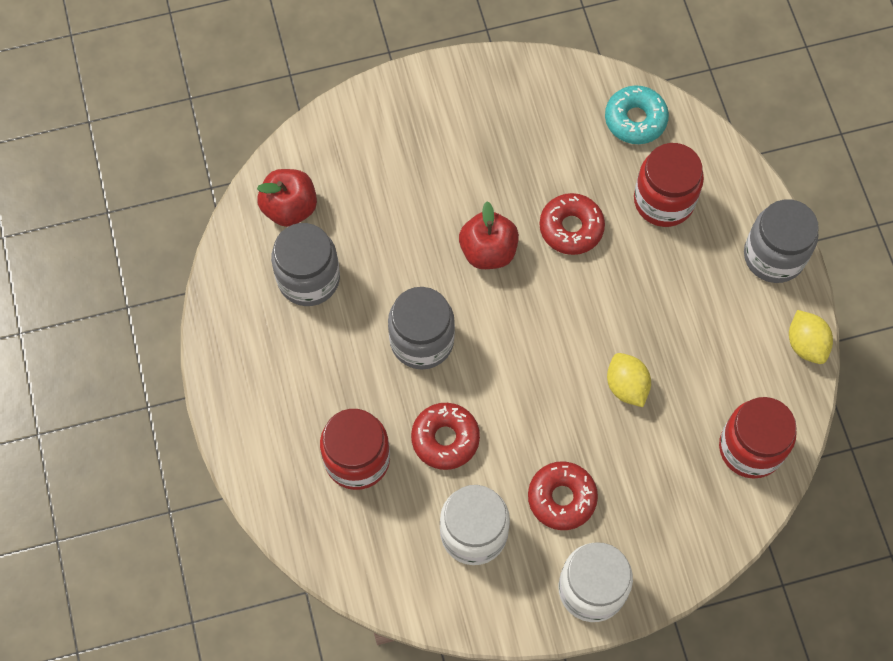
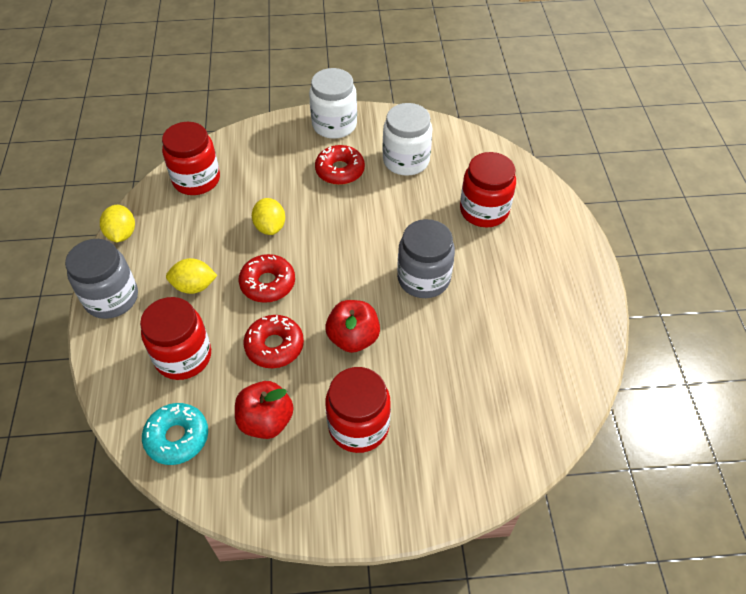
camera: 170 degrees left, 15 degrees down
(290, 208) = (533, 404): red apple -> red apple (266, 421)
(308, 278) = (516, 339): grey jar -> none
(445, 439) = (416, 214): red donut -> red donut (268, 283)
(462, 158) = (358, 426): none -> red jar
(687, 286) = (194, 286): none -> yellow lemon

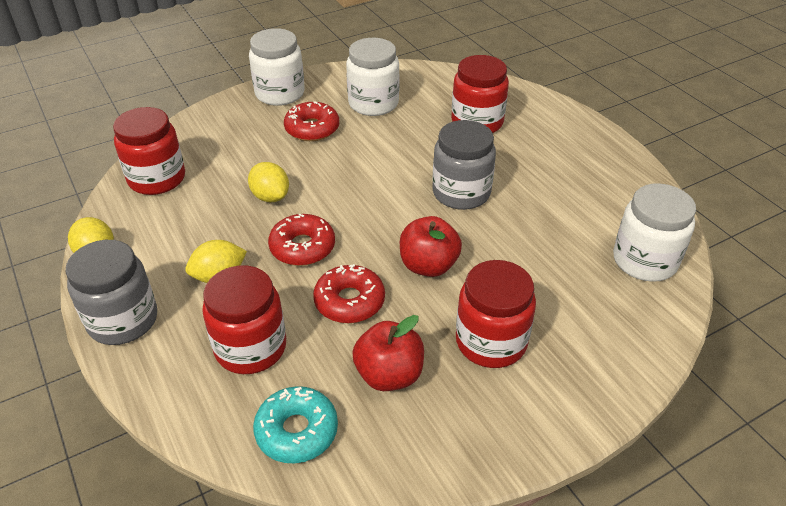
camera: 25 degrees left, 10 degrees down
(537, 405) = (644, 261): none -> white jar

